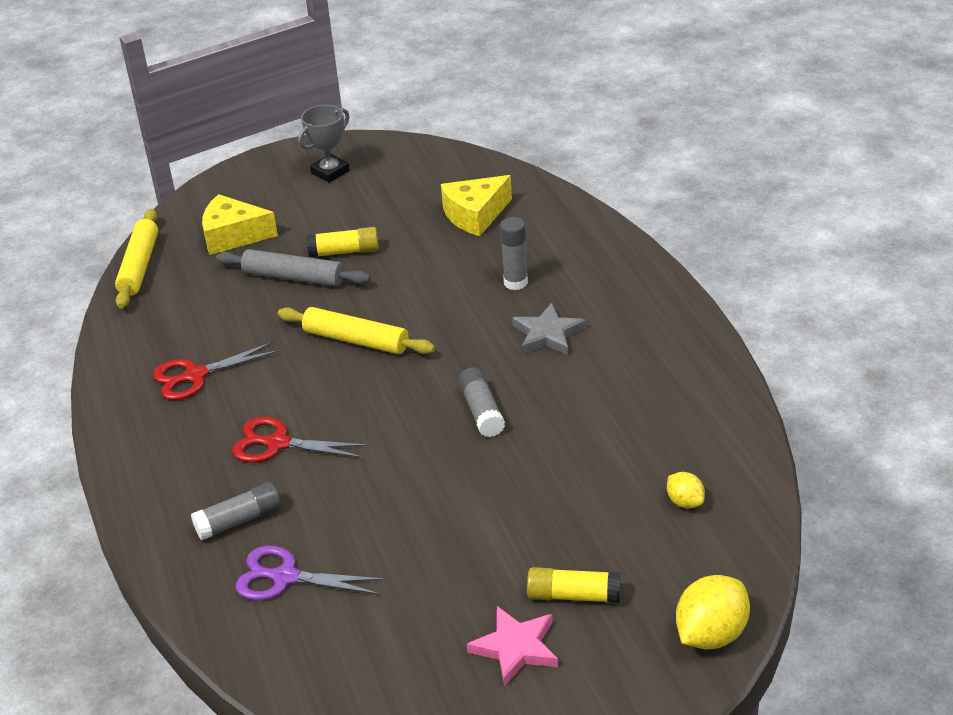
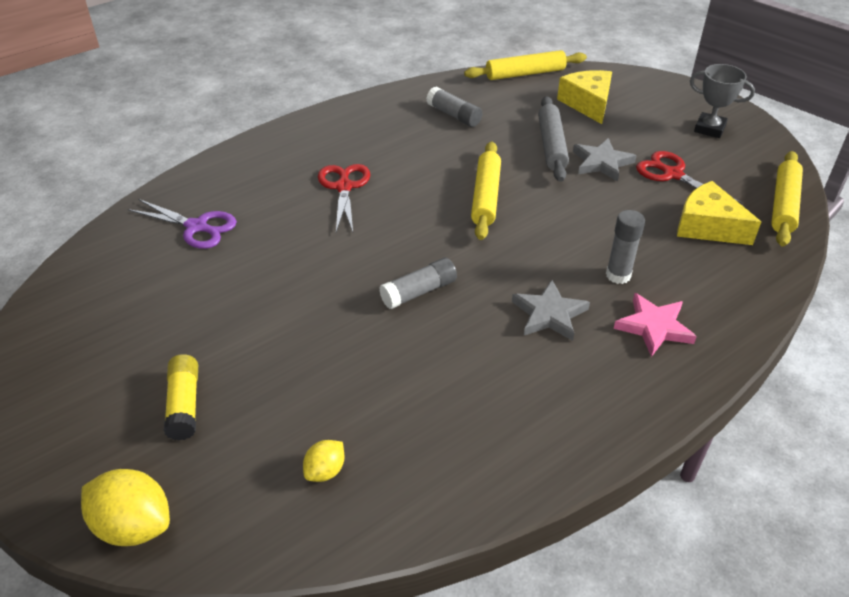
camera: 70 degrees right, 5 degrees up
(196, 375) = (410, 130): red scissors -> red scissors (672, 174)
(239, 521) = (254, 190): grey glue stick -> grey glue stick (454, 115)
(285, 577) = (196, 227): purple scissors -> purple scissors turned 120 degrees clockwise
(344, 252) = (601, 163): yellow glue stick -> grey star
(468, 166) = (783, 205): none -> yellow rolling pin
(515, 648) = (119, 377): pink star -> pink star (654, 327)

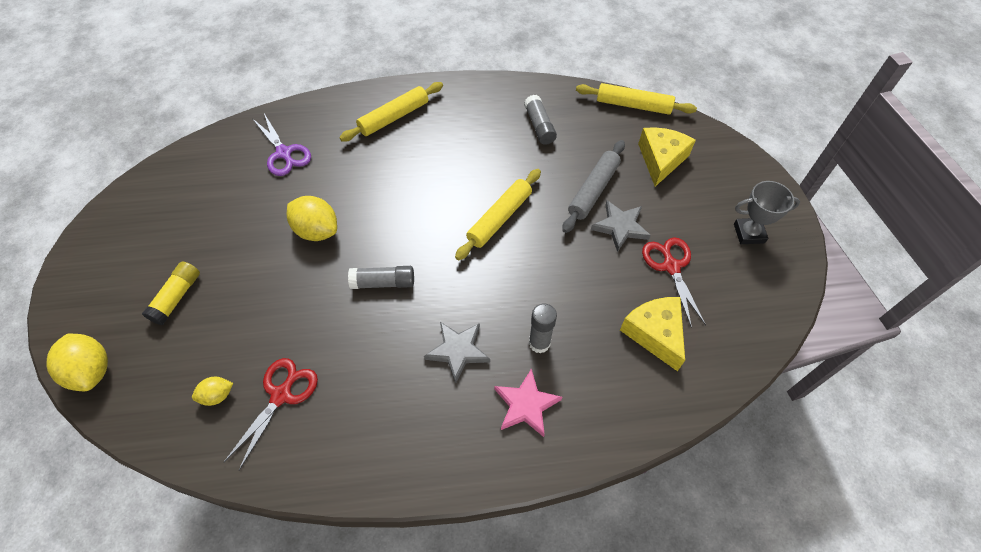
camera: 30 degrees right, 15 degrees up
(302, 278) = (317, 230): none -> yellow lemon
(344, 187) = (404, 162): red scissors -> red scissors (281, 395)
(709, 129) = (749, 233): grey trophy -> grey trophy turned 60 degrees counterclockwise
(783, 205) = (743, 345): yellow rolling pin -> yellow rolling pin (394, 117)

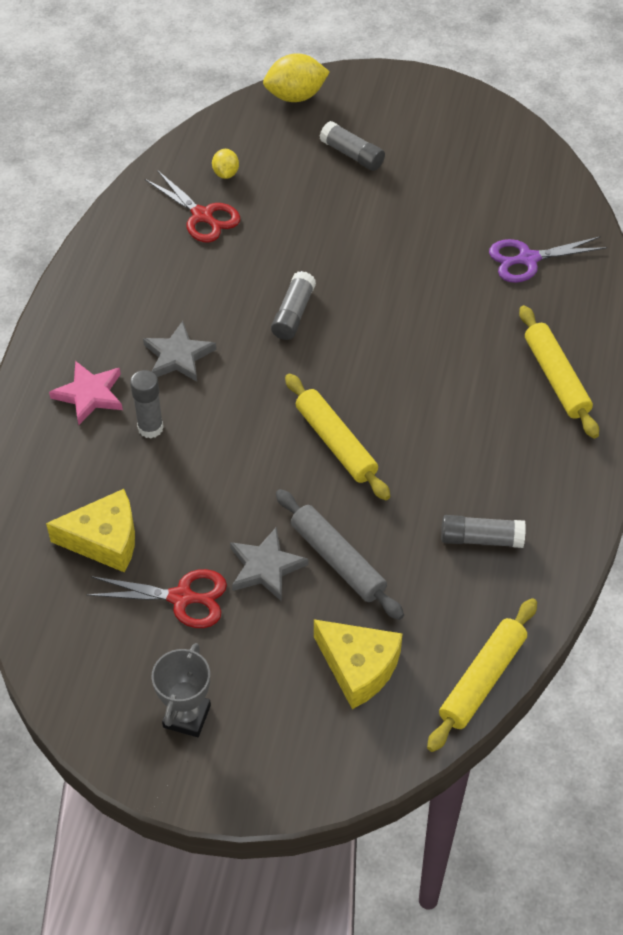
camera: 110 degrees right, 5 degrees down
(177, 297) = (352, 154): yellow glue stick -> grey glue stick
(317, 230) = (392, 271): yellow lemon -> none

